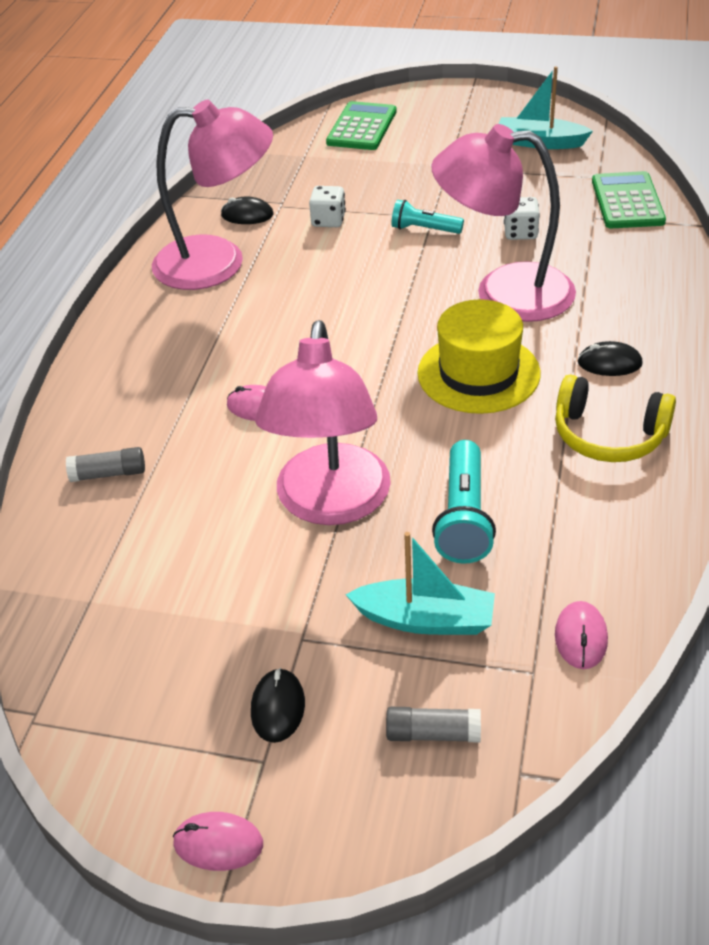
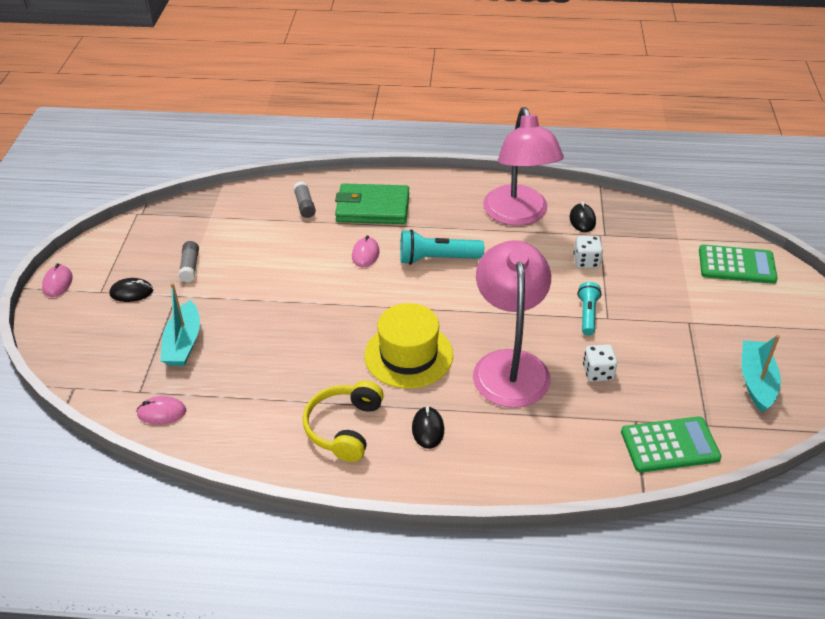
camera: 80 degrees right, 0 degrees up
(147, 396) = (372, 208): none -> green wallet
(331, 504) = (278, 295): pink lamp -> none
(433, 733) = (105, 352): grey glue stick -> grey glue stick (190, 267)
(463, 517) = (265, 355): turquoise flashlight -> turquoise flashlight (437, 259)

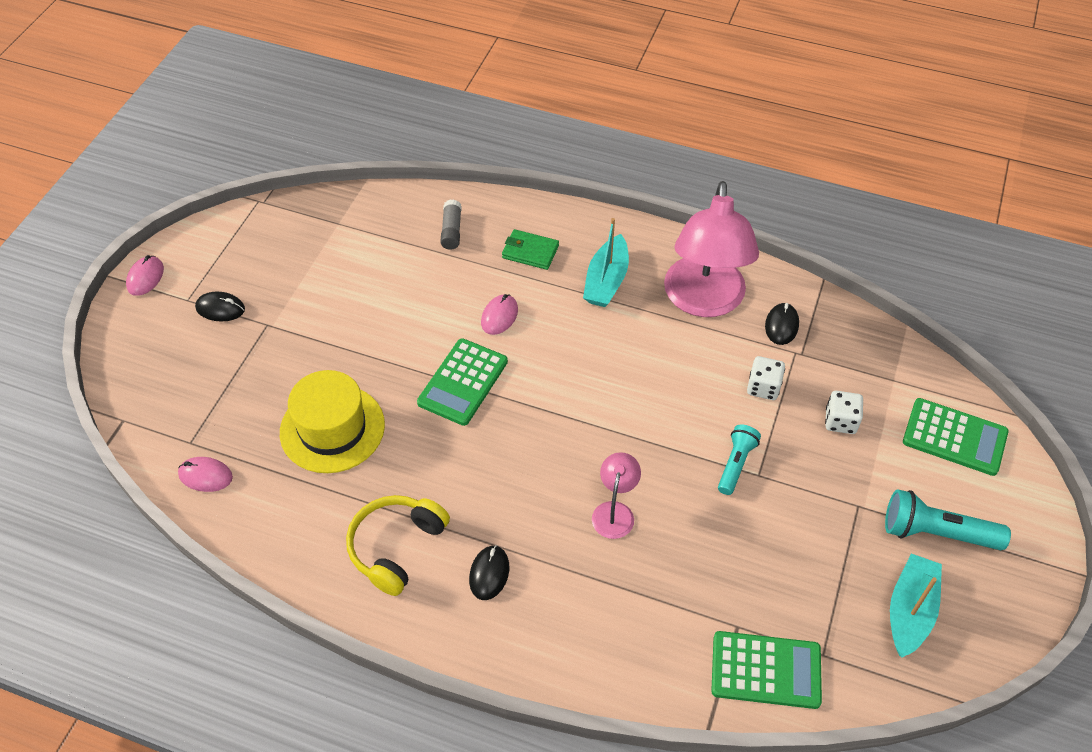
camera: 15 degrees right, 10 degrees up
(183, 343) = (256, 391): turquoise boat -> turquoise boat (606, 281)
(190, 267) = (294, 288): grey glue stick -> none
(354, 303) = (463, 382): none -> green calculator
(372, 208) = (530, 252): green wallet -> green wallet, size x0.57
(408, 355) = (501, 468): yellow hat -> yellow hat (332, 428)
(437, 259) = (582, 342): turquoise flashlight -> turquoise flashlight (936, 532)
(509, 365) = (615, 511): pink lamp -> pink lamp, size x0.45
(598, 372) = (717, 548): white dice -> white dice (840, 421)

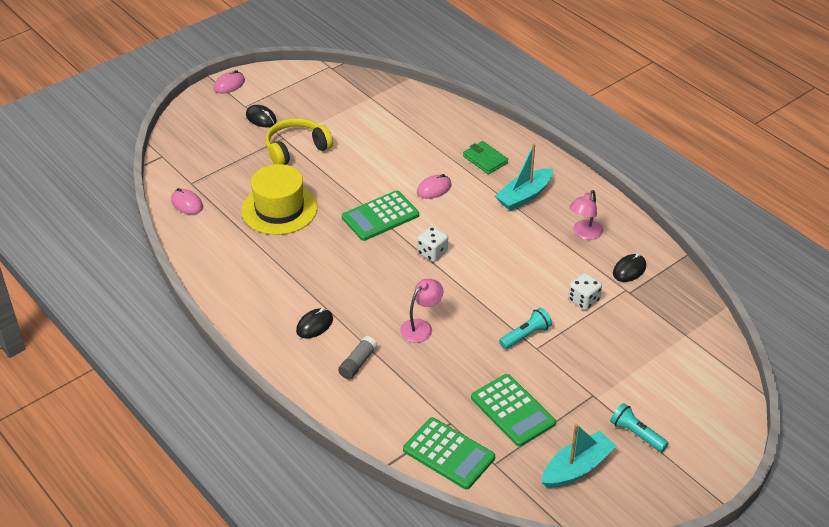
camera: 30 degrees right, 10 degrees down
(396, 547) = (269, 287): yellow headphones -> yellow headphones (296, 149)
(451, 231) = (441, 128): grey glue stick -> grey glue stick (358, 363)
(704, 301) = (584, 234): pink lamp -> pink lamp, size x0.45
(840, 421) = (623, 342): white dice -> white dice (432, 253)
(936, 532) = (636, 434): turquoise flashlight -> turquoise flashlight, size x0.64
(954, 437) = (701, 386): green calculator -> green calculator (512, 410)

